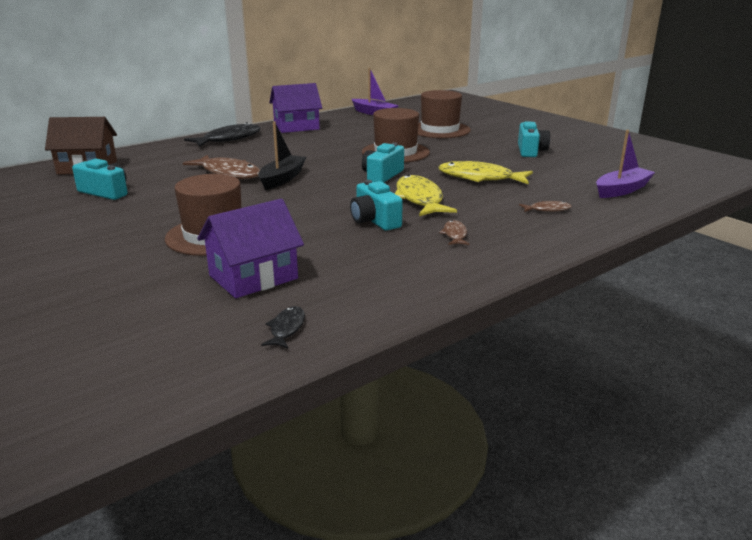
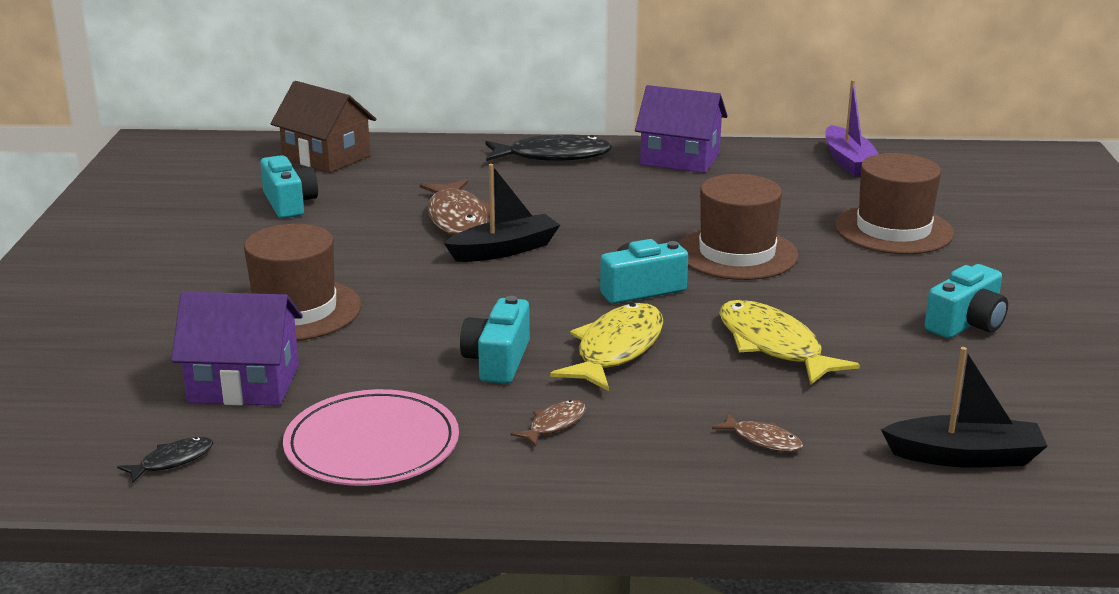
camera: 40 degrees right, 0 degrees up
(386, 275) = (372, 444): none -> pink plate
(621, 190) = (965, 456): purple boat -> black boat

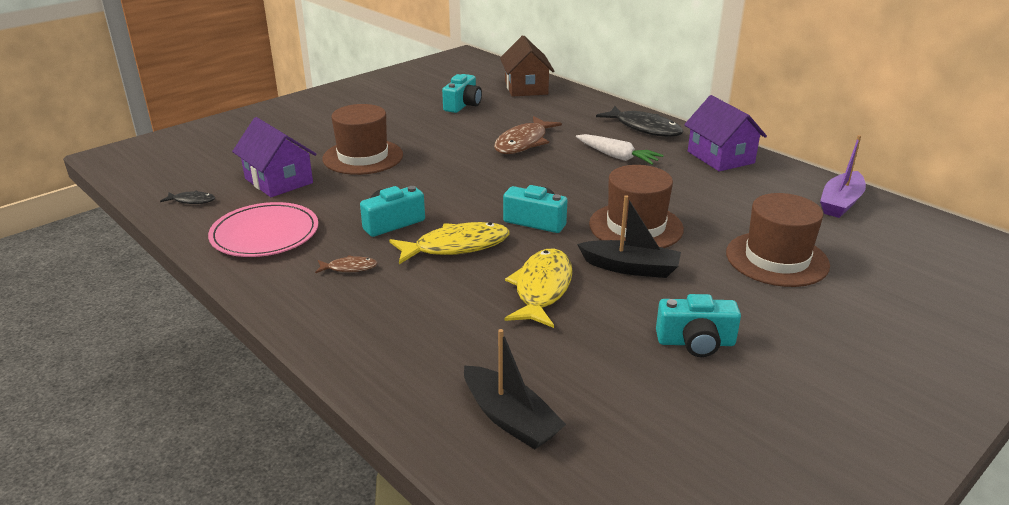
camera: 45 degrees right, 5 degrees up
(504, 250) = (512, 168): black boat -> black boat (630, 268)
(585, 195) = (617, 157): none -> white carrot
(763, 440) = (423, 336): brown fish -> none

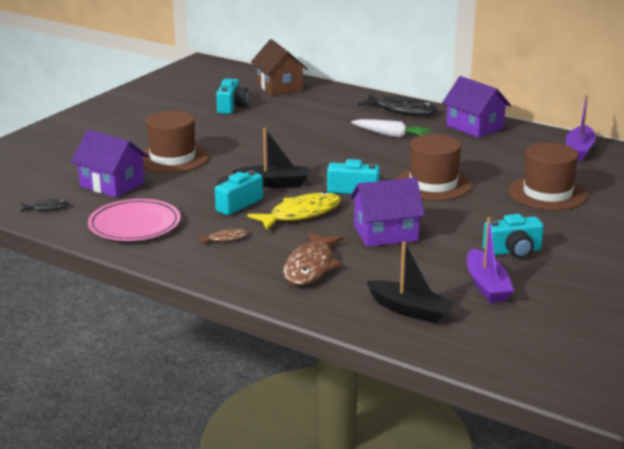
camera: 15 degrees left, 5 degrees down
(523, 143) = (306, 132): brown fish -> brown fish (310, 267)
(542, 289) = (385, 233): yellow fish -> purple house
(630, 268) = (444, 212): black boat -> black boat (274, 183)
(635, 395) = (487, 286): none -> purple boat

